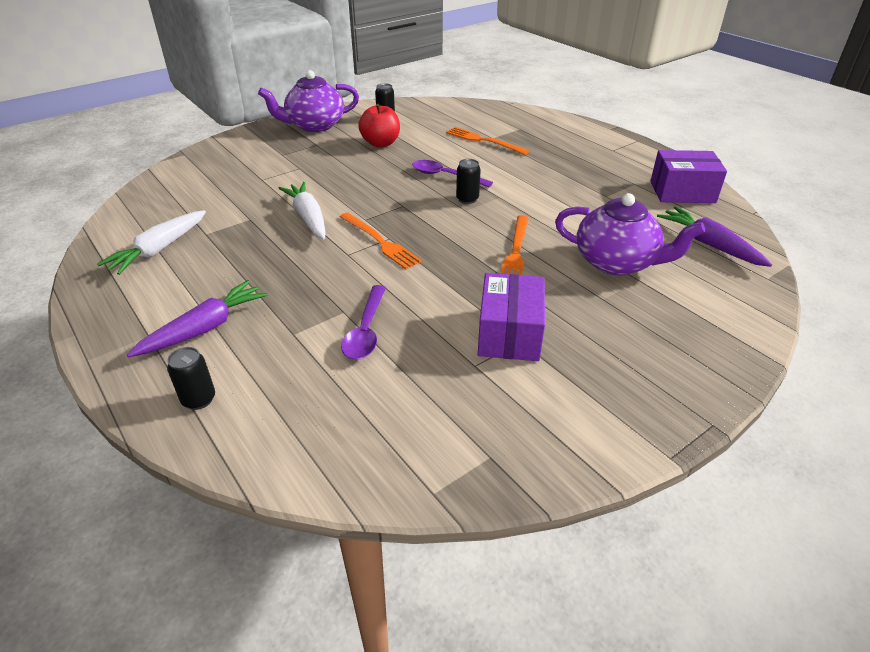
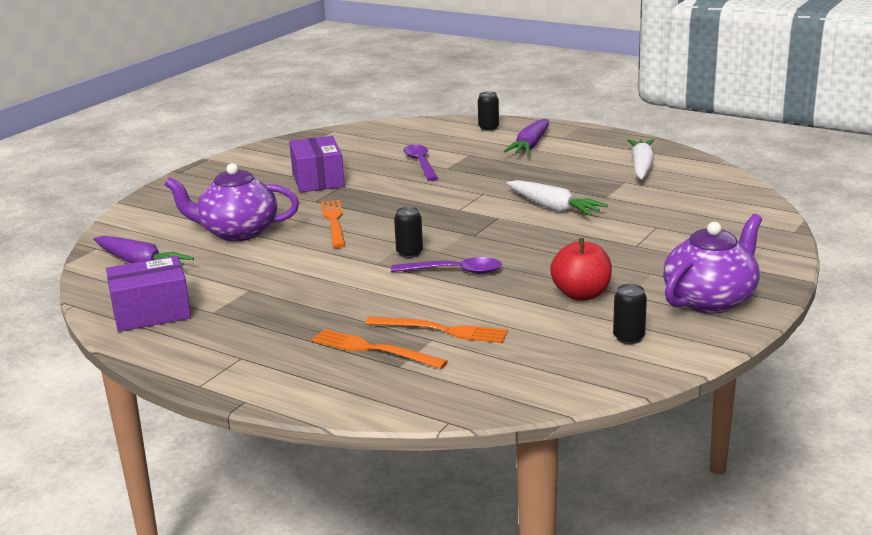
camera: 160 degrees right, 15 degrees down
(380, 242) = (464, 205): orange fork -> orange fork (373, 349)

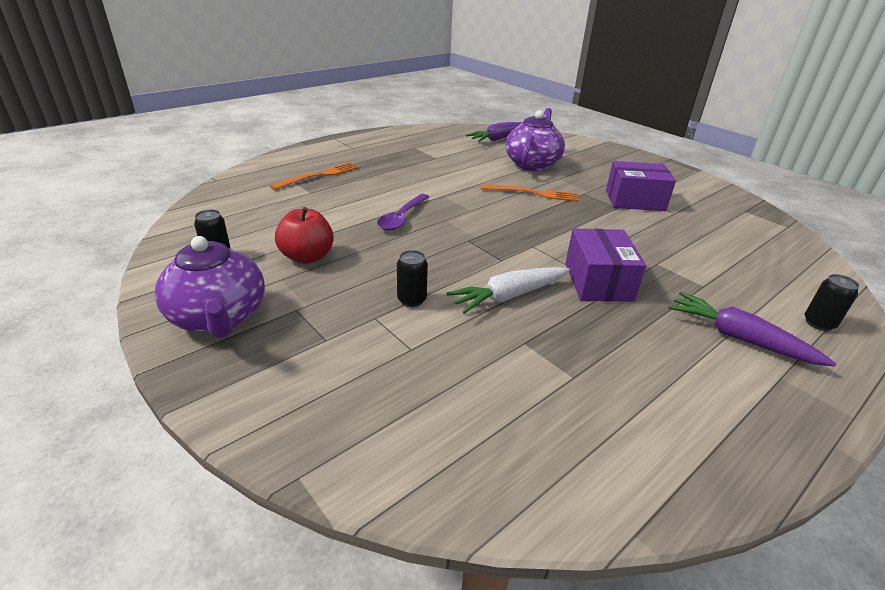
camera: 105 degrees right, 10 degrees up
(151, 313) = (428, 136): purple box -> purple box (598, 282)
(409, 253) = (450, 208): black can -> black can (412, 300)
(420, 163) = (673, 252): purple spoon -> none
(441, 330) = (317, 197): orange fork -> none
(641, 167) = (631, 415): white carrot -> none

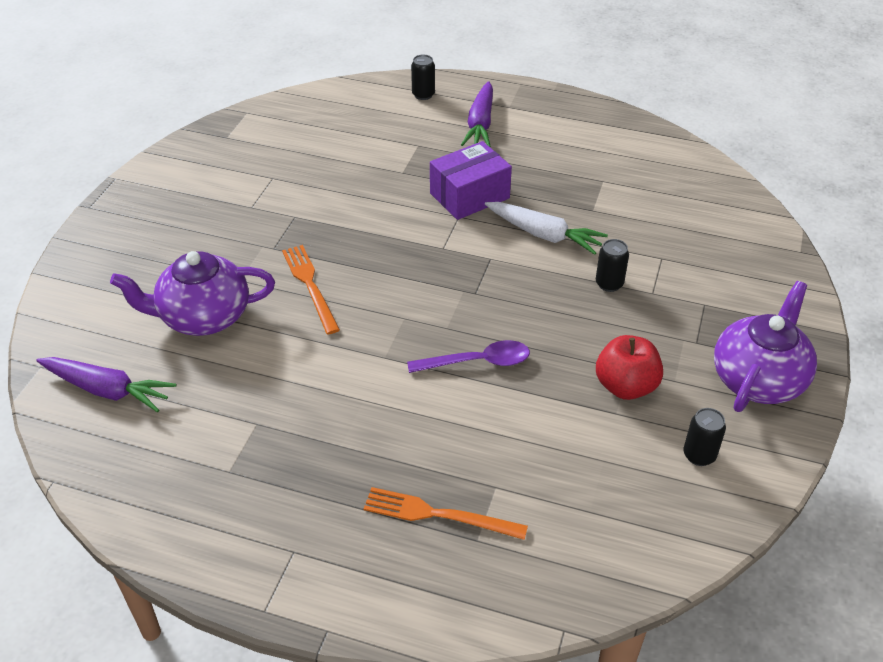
camera: 120 degrees left, 10 degrees up
(634, 200) = (262, 208): purple box -> none

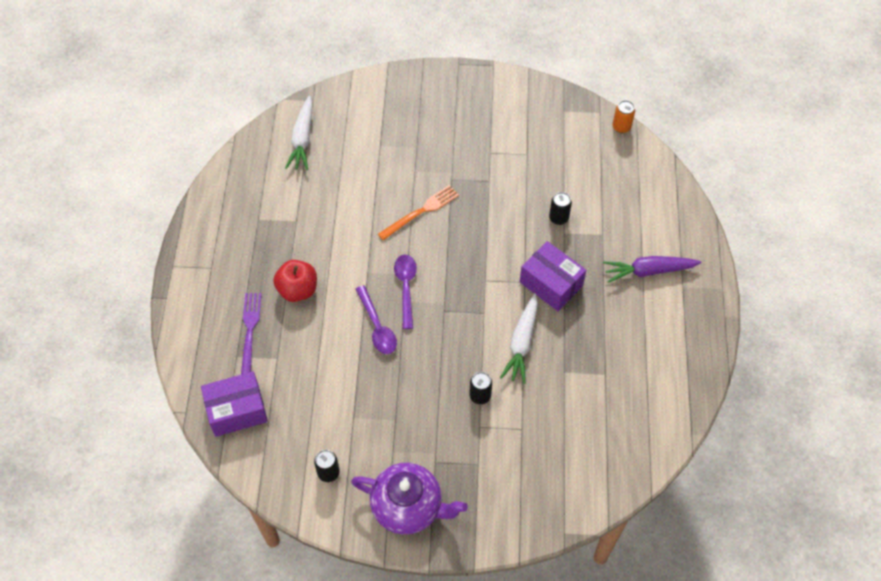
camera: 75 degrees right, 15 degrees up
(107, 390) = (302, 139): purple carrot -> white carrot
(203, 317) = (374, 164): purple teapot -> none
(278, 102) = (621, 127): none -> orange can
(423, 95) = (673, 221): black can -> black can (558, 218)
(425, 322) = (406, 287): none -> purple spoon
(438, 515) = (250, 332): orange fork -> purple fork
(576, 554) = (237, 410): none -> purple box
(625, 386) = (378, 420): red apple -> red apple (298, 290)

